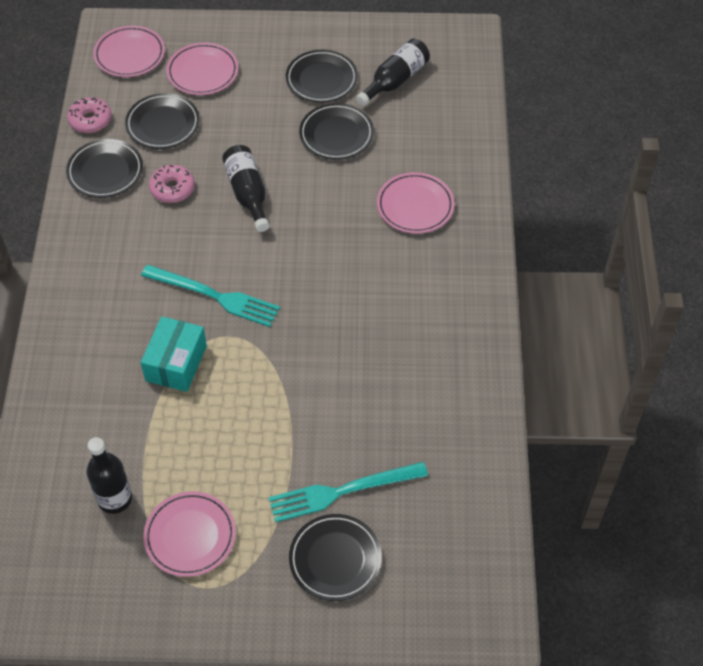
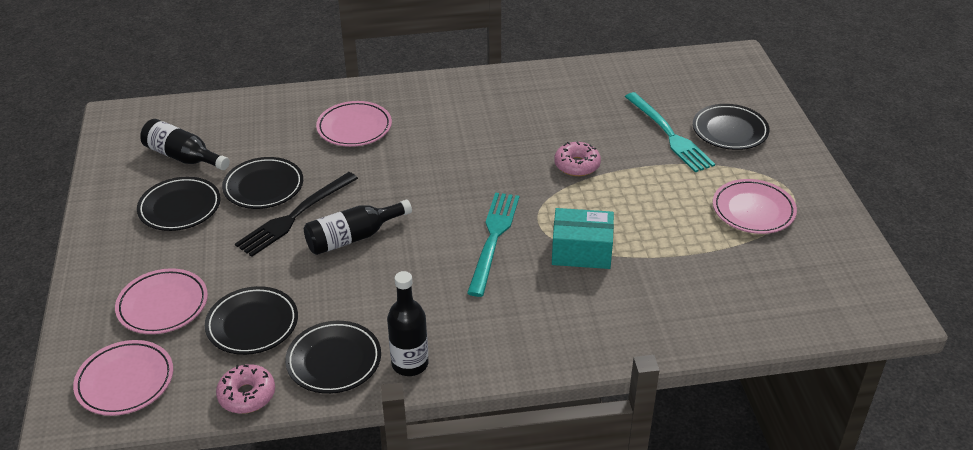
camera: 100 degrees left, 15 degrees down
(115, 499) = (743, 264): black bottle -> black bottle (410, 364)
(172, 189) = (354, 297): pink donut -> pink donut (577, 165)
(289, 155) = (295, 216): none -> black fork

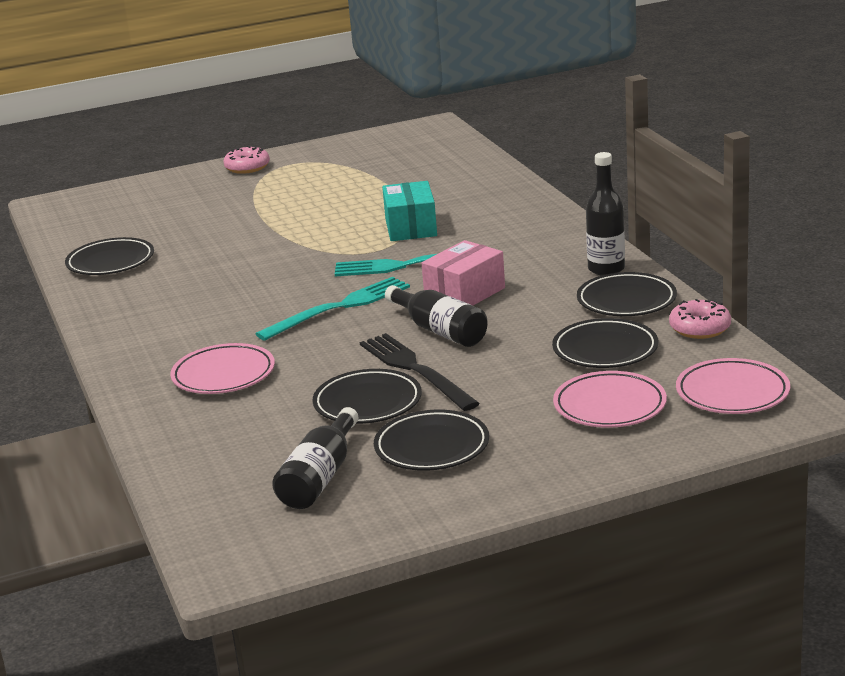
camera: 100 degrees left, 15 degrees down
(295, 216) = (416, 370): black fork -> black fork turned 150 degrees counterclockwise
(414, 262) = (465, 293): none -> pink box
(577, 165) = (271, 248): pink donut -> pink donut (247, 167)
(669, 134) = (205, 216): turquoise fork -> turquoise fork (339, 308)
(730, 131) = (193, 194): black plate -> black plate (110, 262)
(753, 210) = (321, 174): pink plate -> none

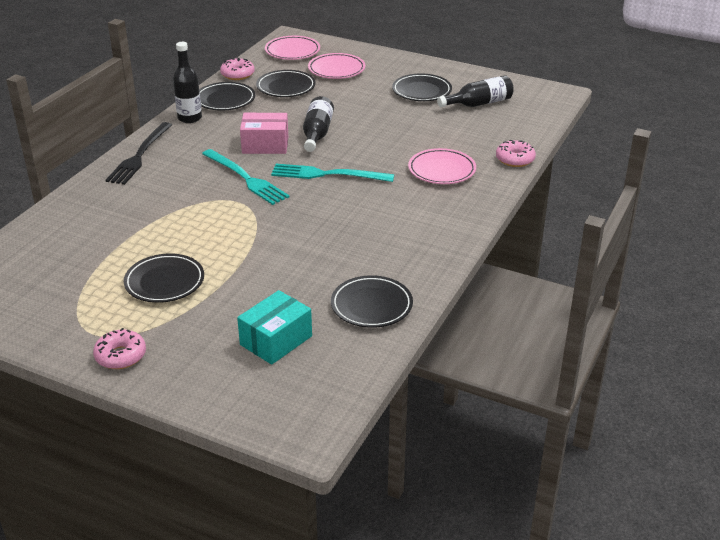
camera: 135 degrees left, 10 degrees up
(153, 433) = (515, 159): none -> pink donut
(367, 403) = (410, 120): black plate -> black plate (164, 282)
(411, 227) = (186, 205): turquoise box -> turquoise box (276, 340)
(416, 370) = (365, 122): black fork -> black fork (139, 155)

